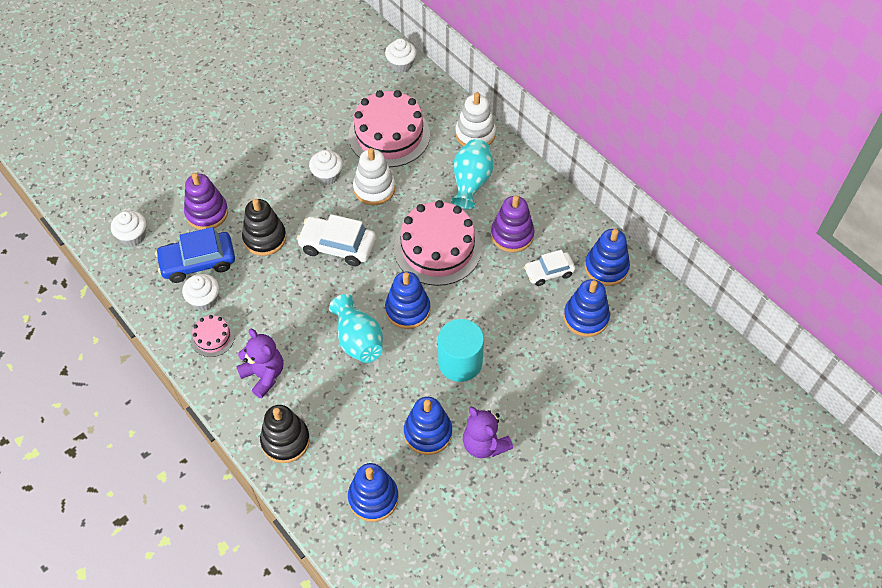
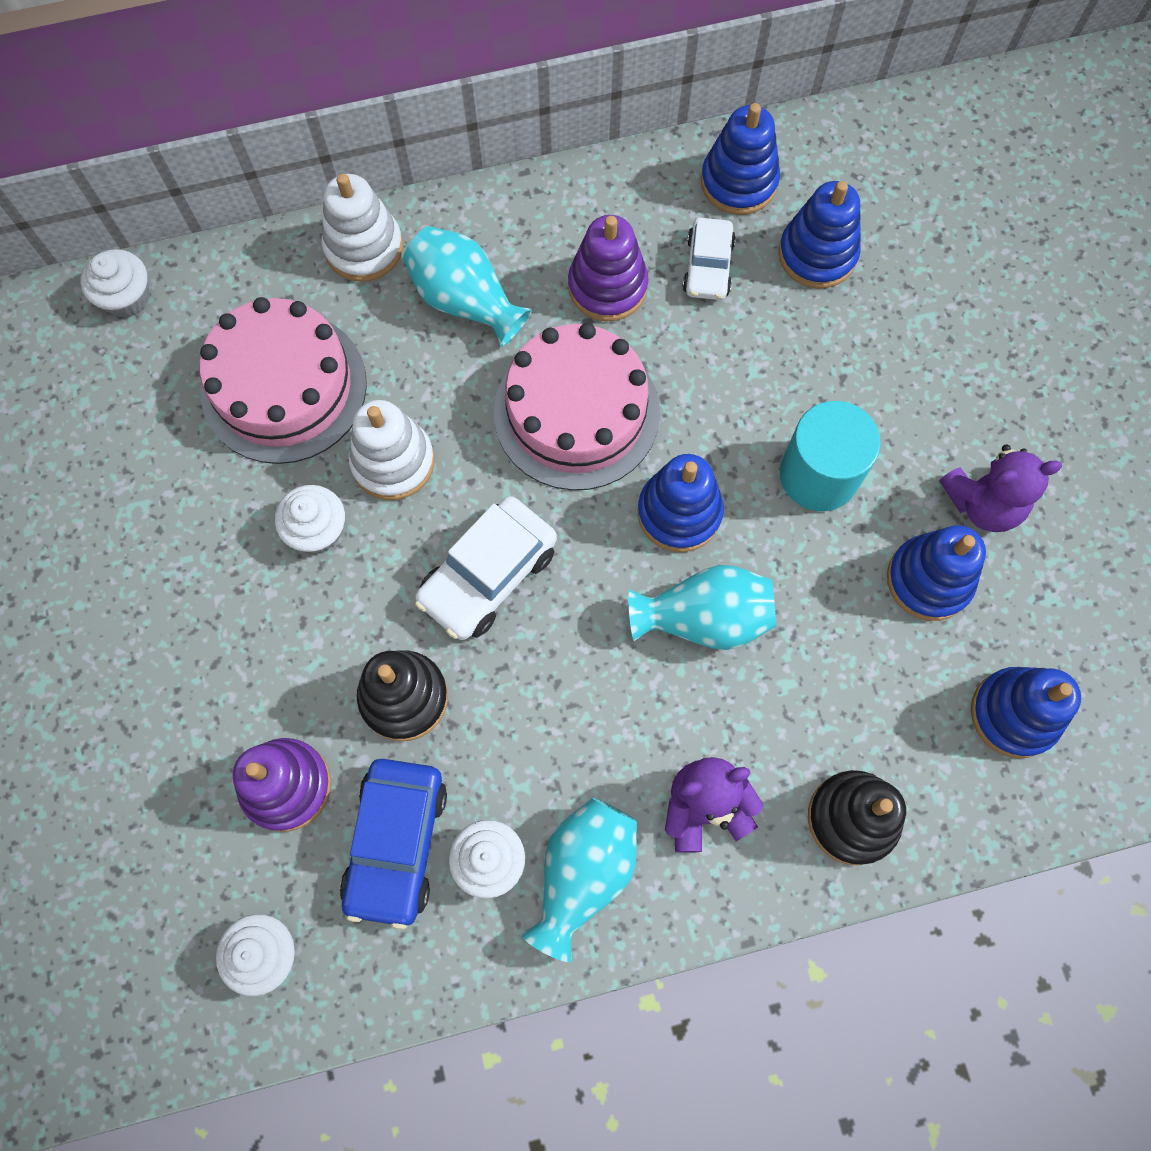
camera: 65 degrees left, 15 degrees up
(212, 338) = (583, 874): pink cake -> turquoise vase

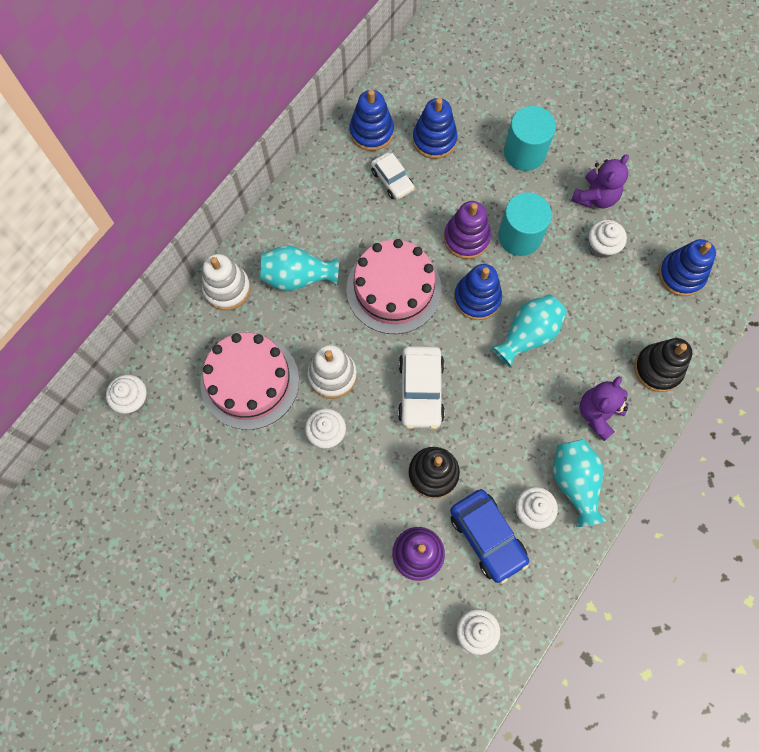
camera: 40 degrees left, 0 degrees up
(607, 286) = (356, 222): purple stacking toy -> purple stacking toy (466, 238)
(929, 580) = (602, 246): blue stacking toy -> white cupcake
(933, 365) = (524, 152): none -> turquoise cylinder

